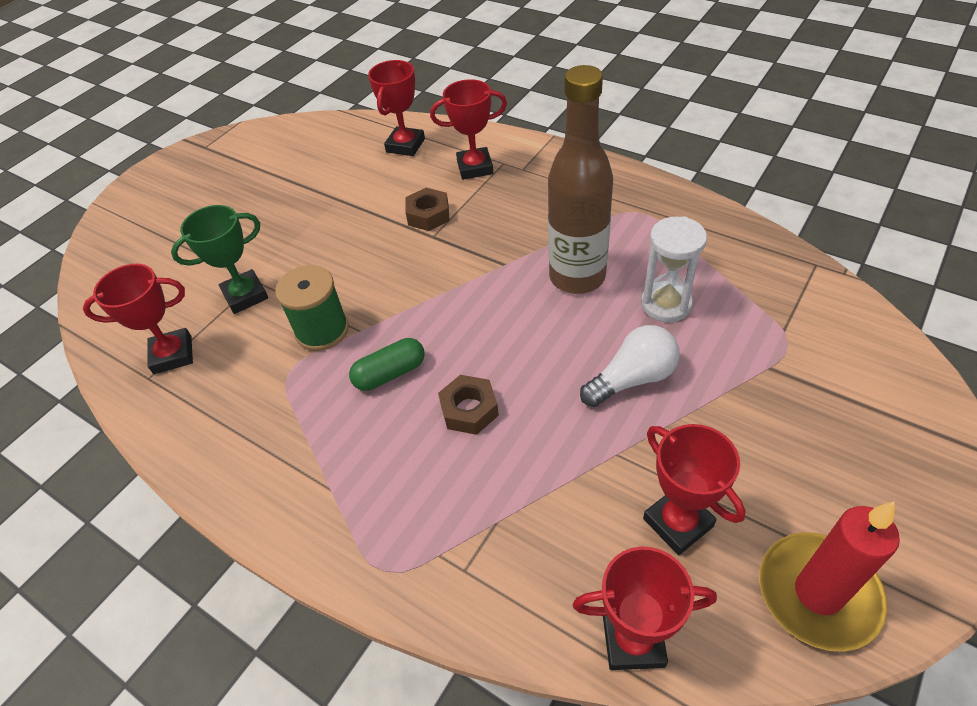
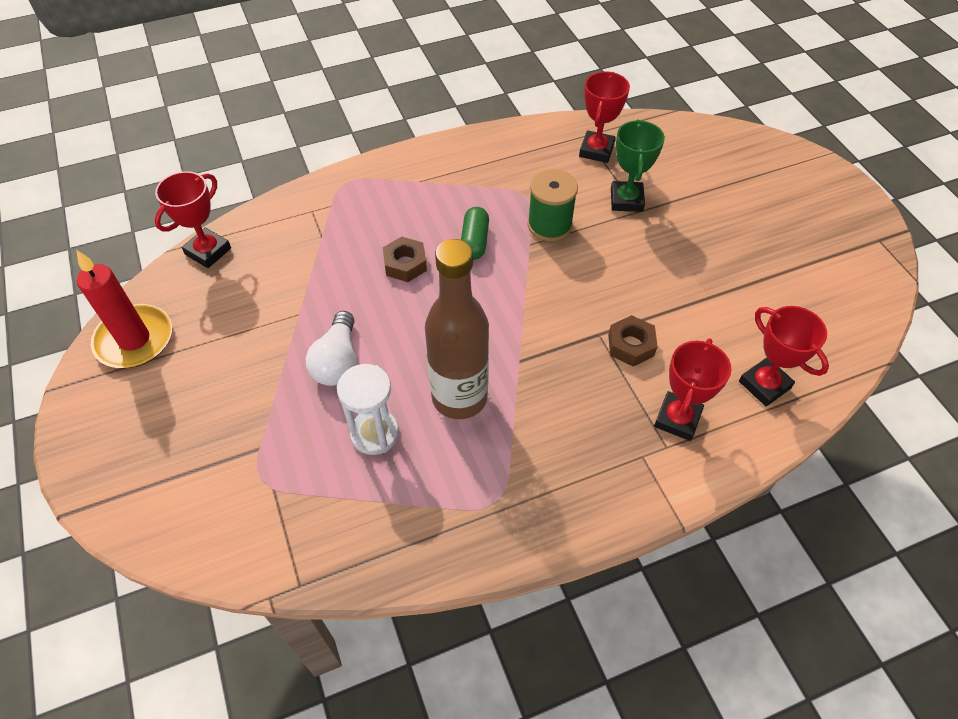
camera: 120 degrees right, 5 degrees up
(678, 522) = (232, 311): red trophy -> none

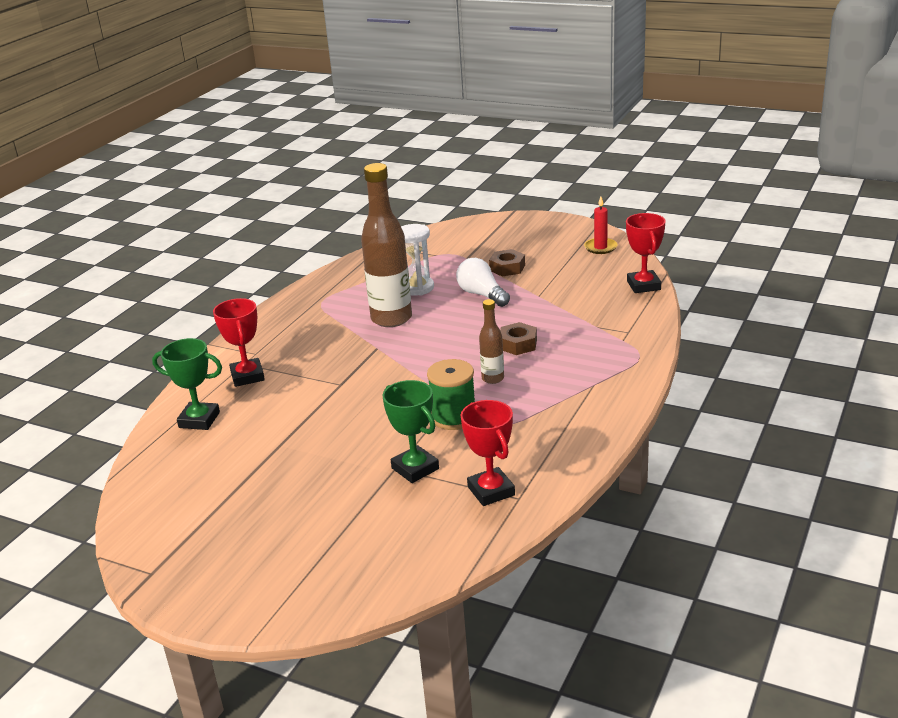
camera: 140 degrees right, 25 degrees down
(134, 340) = (600, 247): red candle -> red candle, size x0.59
(474, 241) = (493, 379): green capsule -> brown bottle
(630, 345) = (312, 390): brown nut -> brown nut (507, 268)
(764, 385) = (199, 420): red trophy -> green trophy

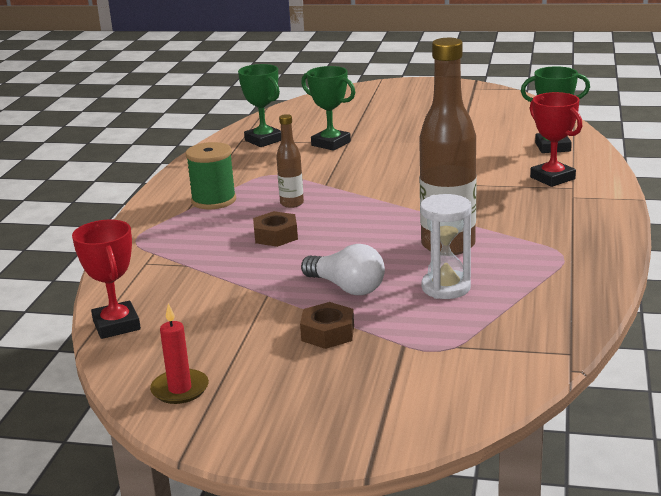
camera: 165 degrees right, 5 degrees down
(453, 417) = (316, 174): green spool -> green spool (213, 200)
(491, 491) = (264, 140): red trophy -> green trophy

